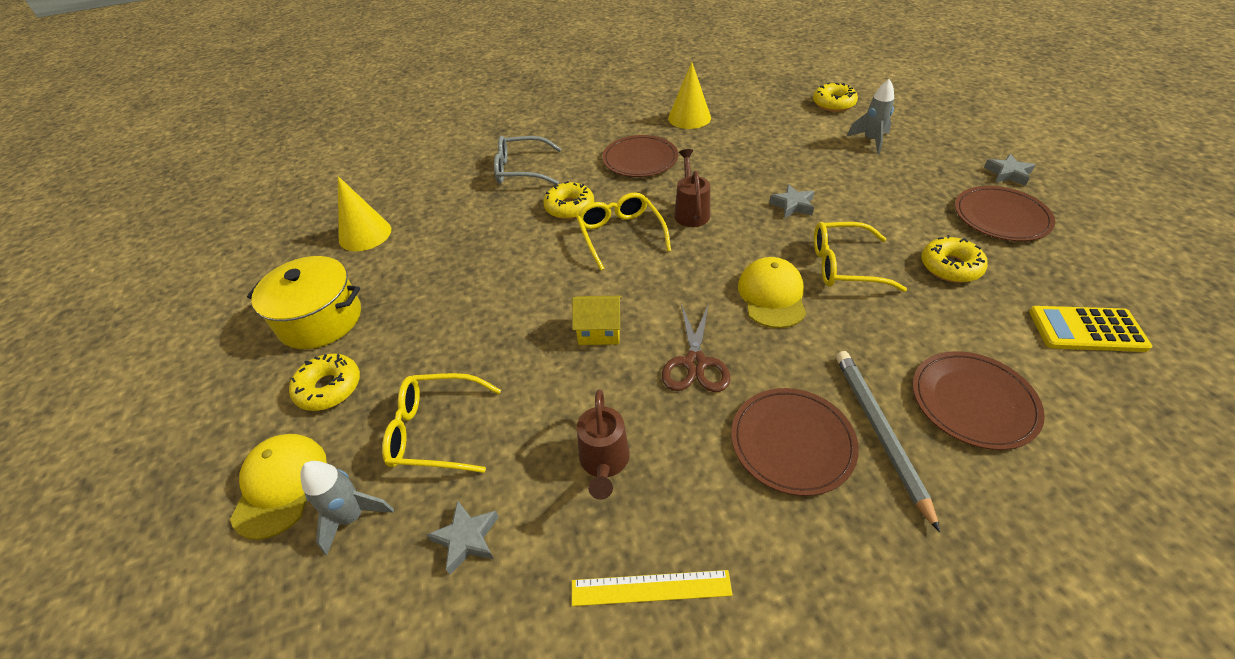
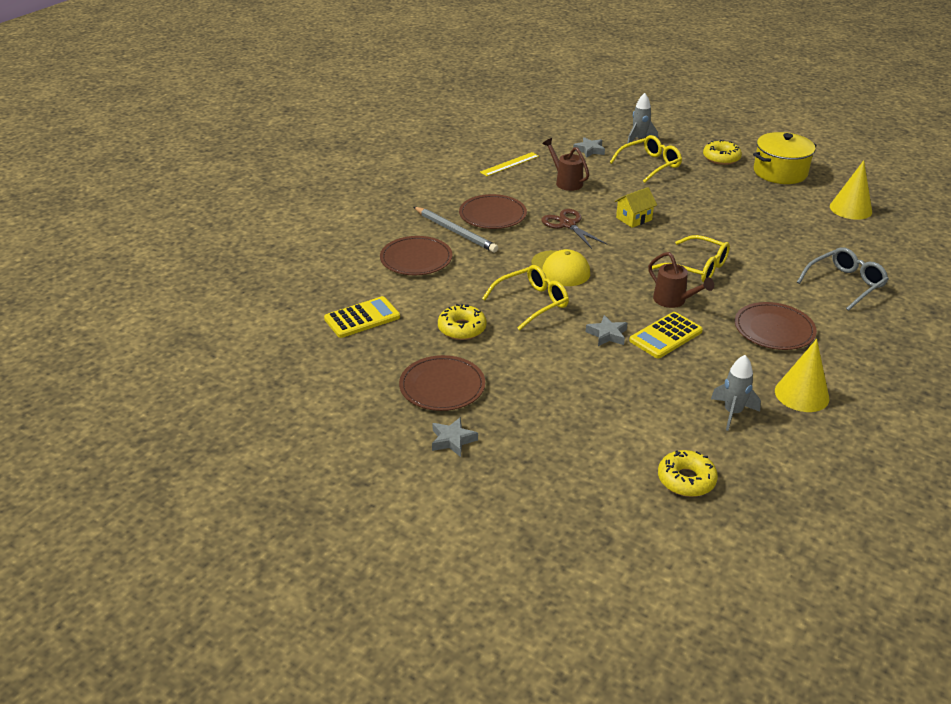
camera: 140 degrees right, 10 degrees down
(280, 485) = (680, 135): yellow cap -> none
(569, 207) = (760, 272): yellow donut -> none
(738, 185) = (666, 336): none -> yellow calculator
(871, 140) = (602, 434): grey rocket -> grey rocket (732, 413)

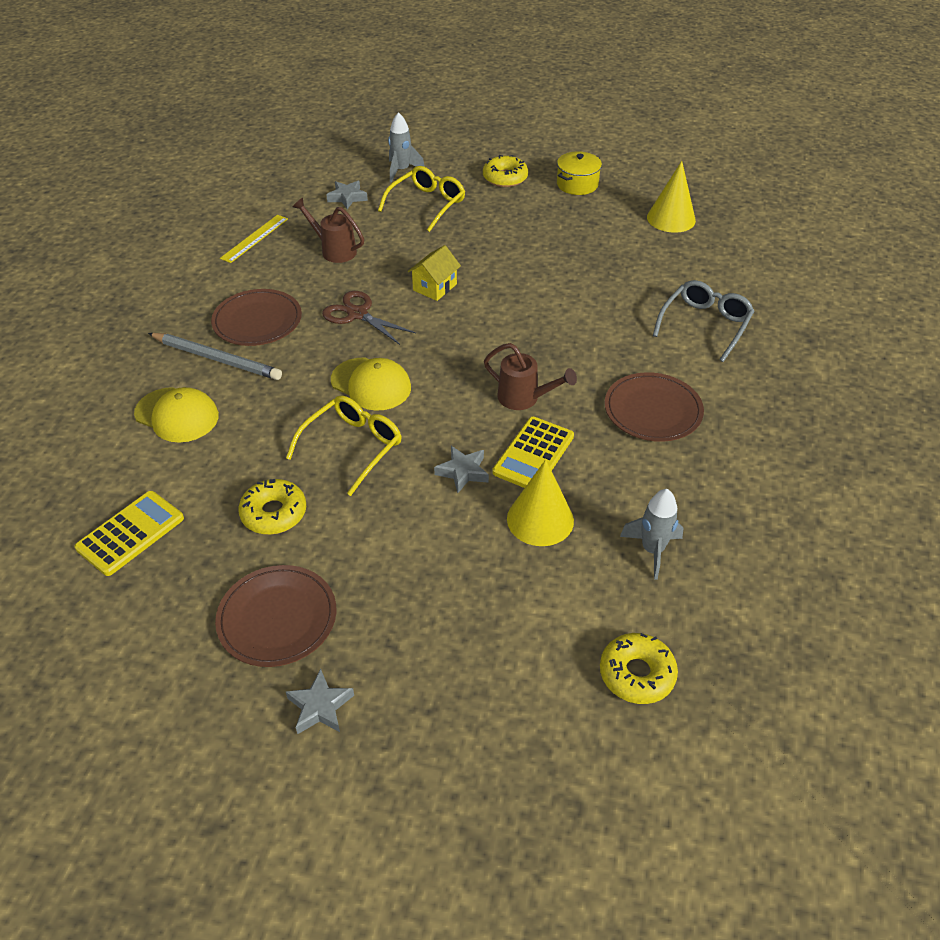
camera: 20 degrees left, 10 degrees up
(416, 259) = (177, 415): brown plate -> yellow cap
(697, 268) = (534, 342): yellow glasses -> none
(780, 172) = (577, 184): yellow pot -> yellow pot, size x0.66
(801, 394) = (718, 498): yellow cone -> yellow cone (540, 519)

